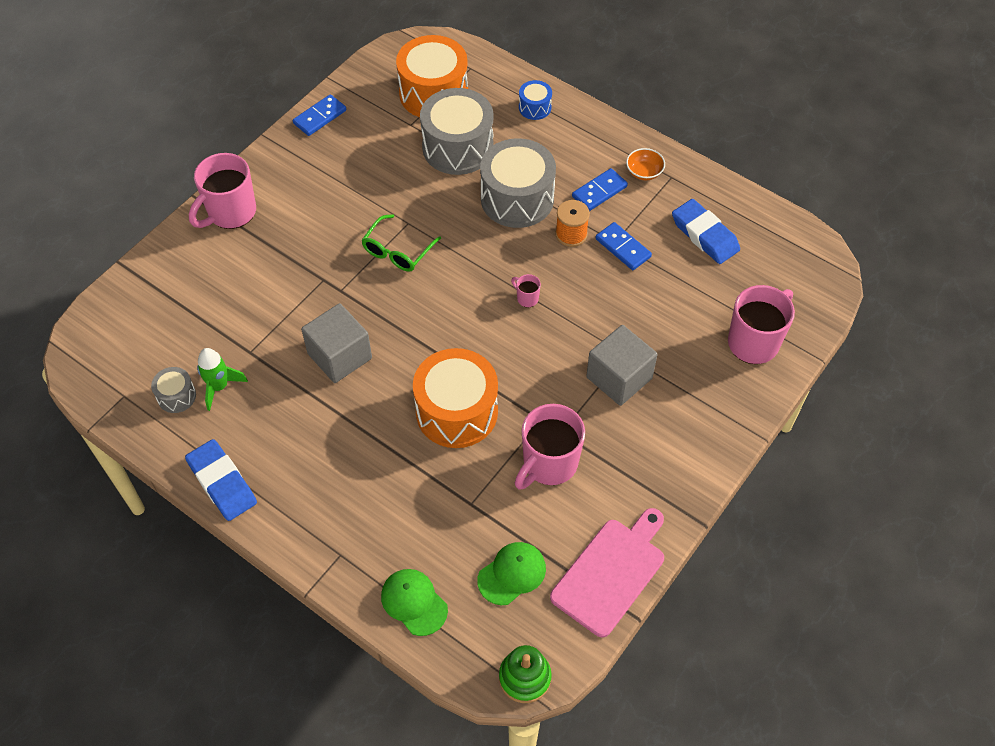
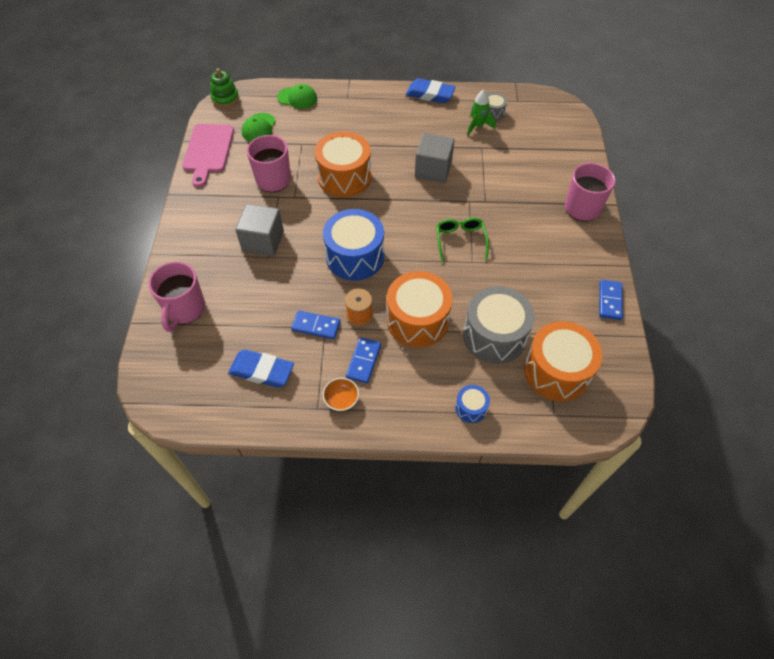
camera: 145 degrees right, 0 degrees up
(517, 199) = (417, 320): grey drum -> orange drum
(527, 298) = (355, 256): pink mug -> blue drum

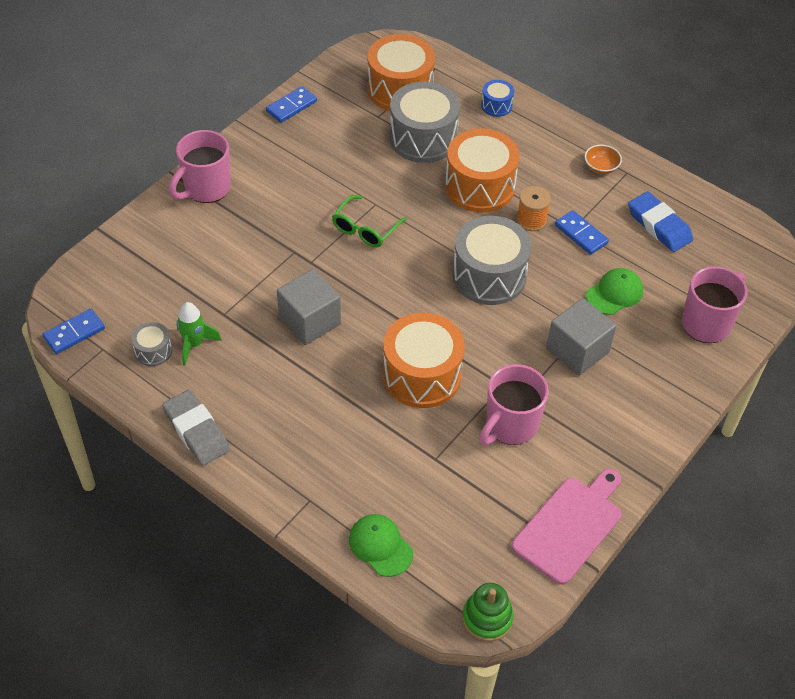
camera: 145 degrees left, 5 degrees down
(259, 128) = (475, 524): green cap -> green cap (614, 293)
(355, 256) = (489, 276): blue drum -> grey drum
(364, 361) = (558, 183): blue domino -> blue domino (74, 333)
(430, 94) = (196, 431): blue eraser -> grey eraser

